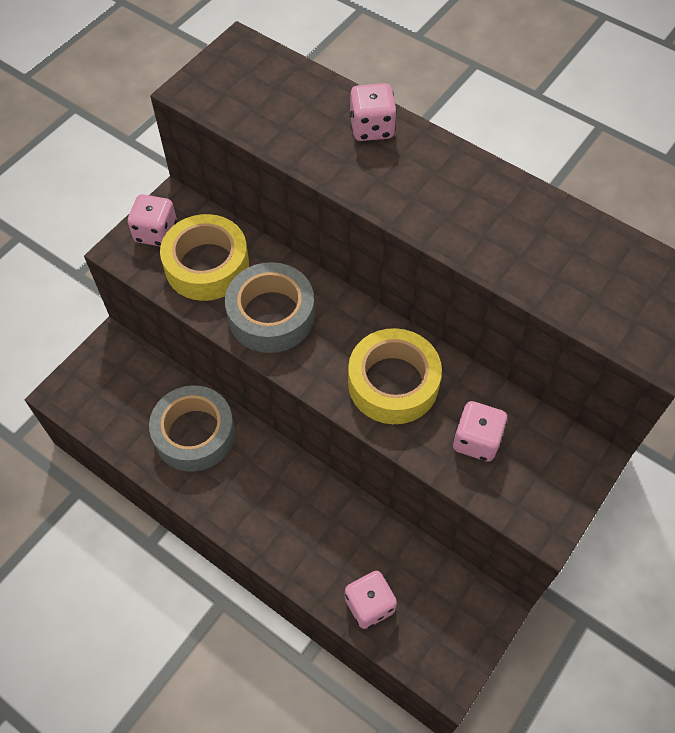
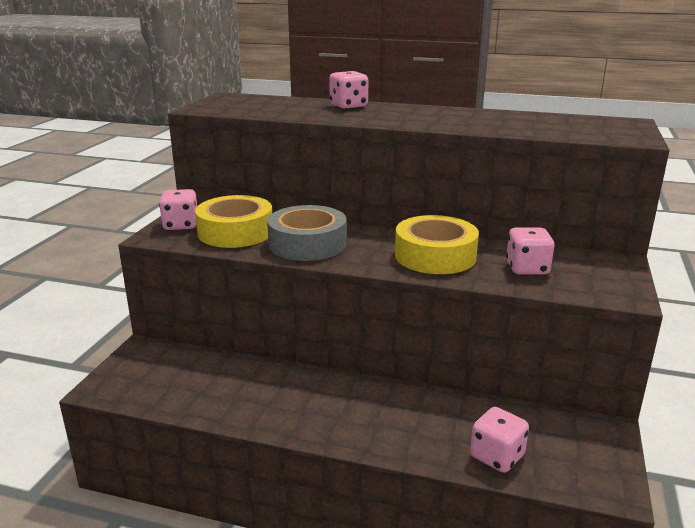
camera: 20 degrees left, 35 degrees down
(194, 434) = (252, 385): grey tape -> none

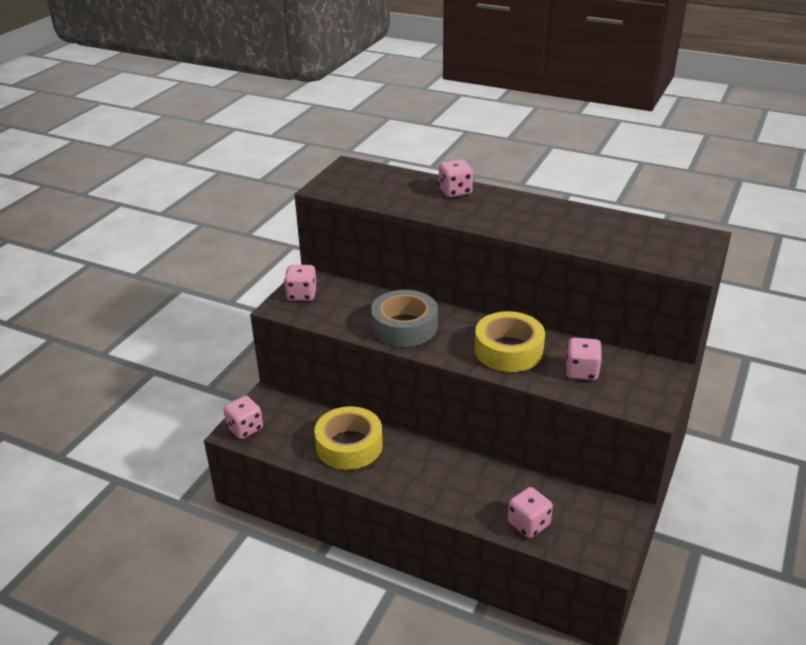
camera: 10 degrees right, 10 degrees up
(114, 383) = (245, 428): none -> pink dice
(235, 232) = (346, 307): yellow tape -> yellow tape (349, 445)

